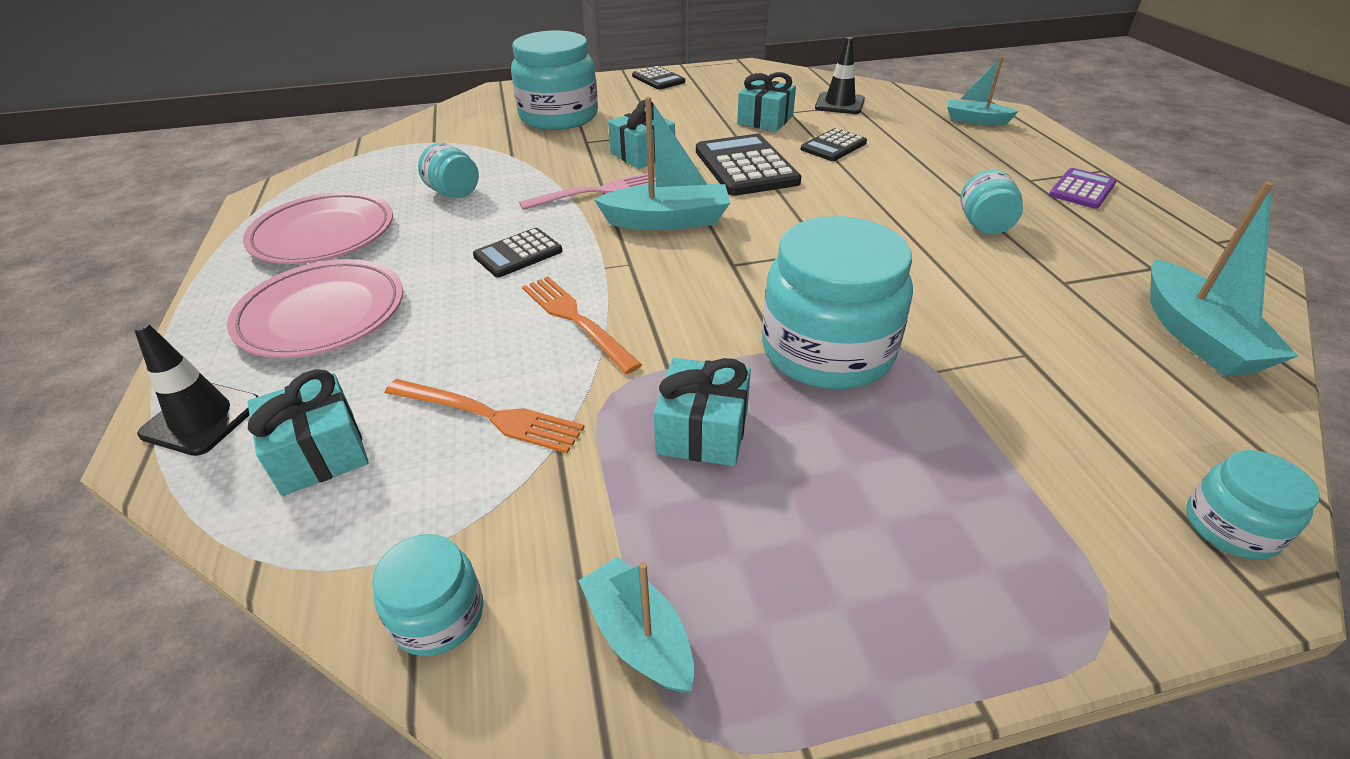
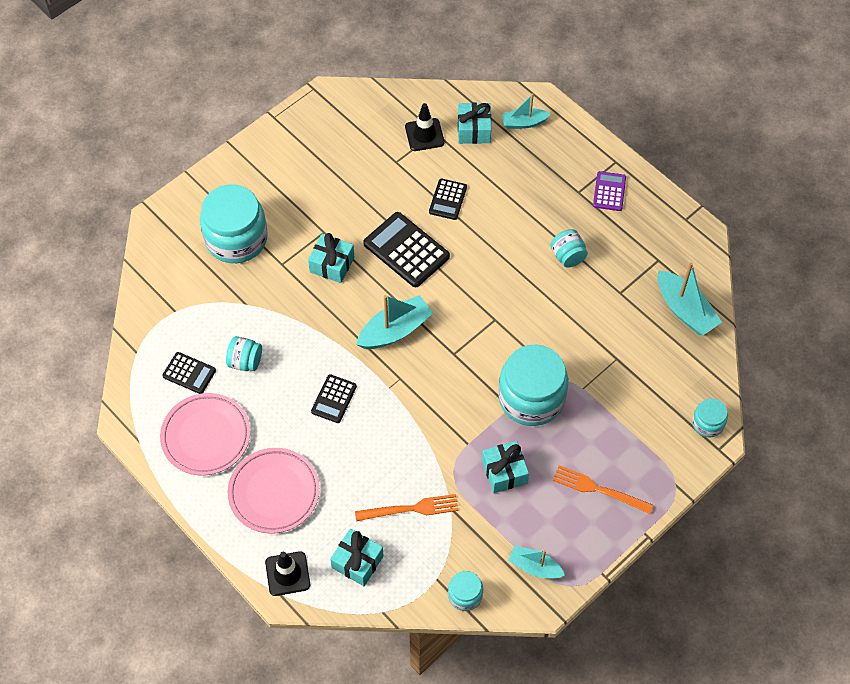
camera: 30 degrees left, 20 degrees up
(576, 320) = (404, 434): orange fork -> orange fork (598, 489)
(597, 192) = (333, 320): pink fork -> none
(658, 79) = (269, 148): black calculator -> black calculator (189, 373)
(765, 120) = (385, 181): turquoise gift -> turquoise gift (474, 130)

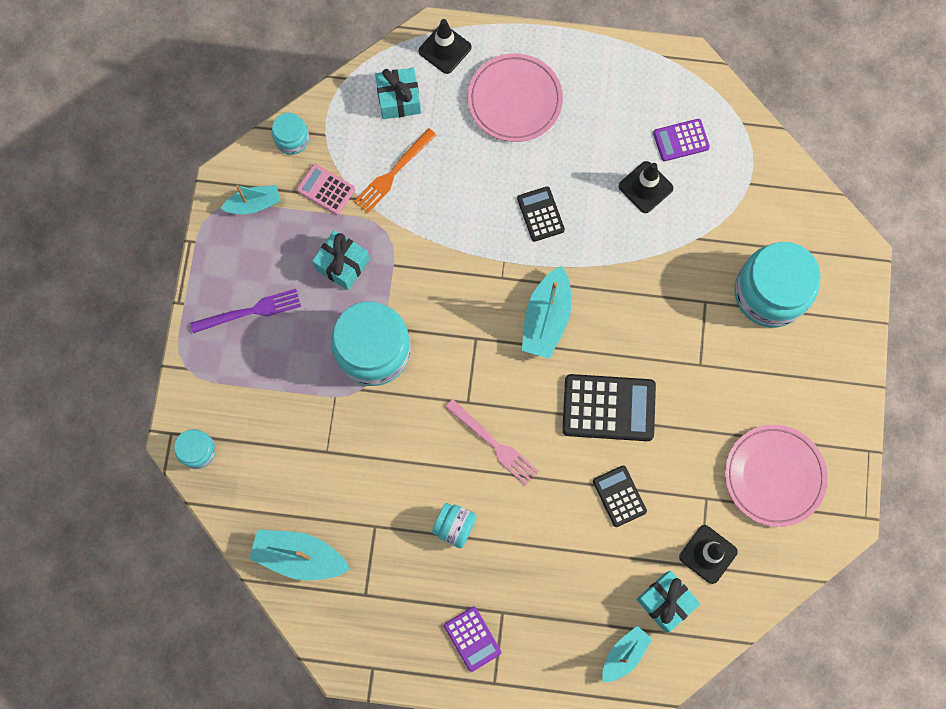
camera: 140 degrees right, 15 degrees up
(189, 373) = (681, 140): black calculator -> purple calculator
(206, 436) = (613, 101): pink plate -> pink plate (774, 476)
(245, 361) = (645, 187): turquoise jar -> black traffic cone
(332, 264) = (661, 337): turquoise gift -> none
(471, 535) = (326, 189): none -> pink calculator
(500, 283) = (494, 444): none -> pink fork
(598, 489) = (250, 311): orange fork -> purple fork

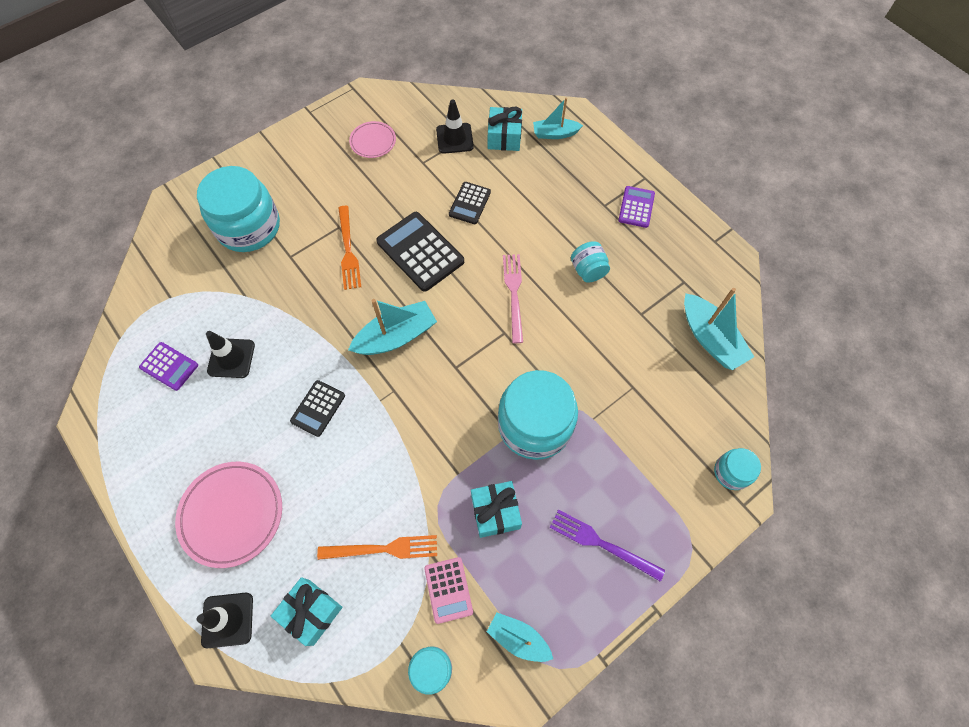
camera: 135 degrees left, 10 degrees down
(666, 352) = (348, 250): none -> orange fork
(774, 476) = (373, 142): pink plate -> pink plate, size x0.58

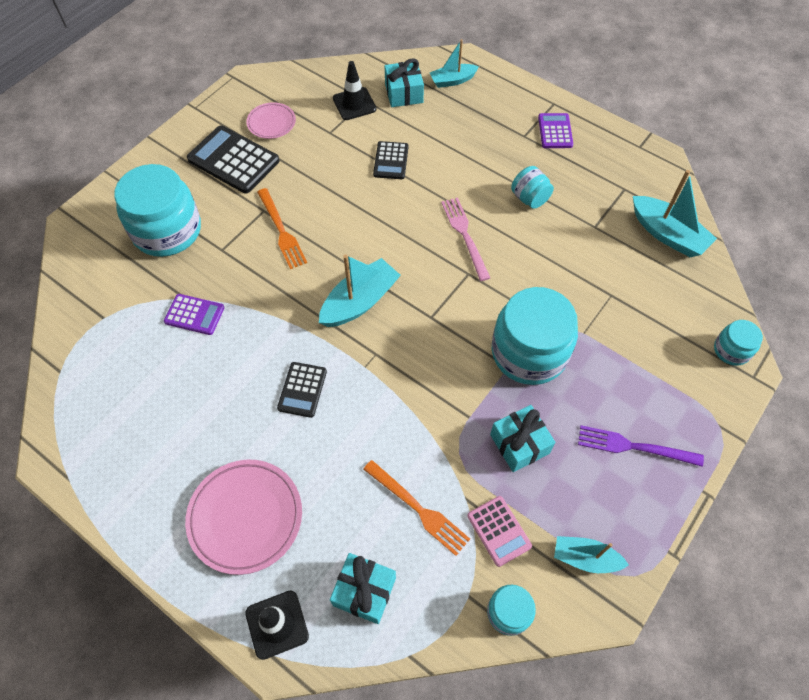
camera: 15 degrees left, 5 degrees down
(169, 366) = (125, 386): purple calculator -> purple calculator (194, 315)
(231, 358) = (192, 362): black traffic cone -> none
(383, 549) = (418, 509): orange fork -> orange fork turned 60 degrees clockwise
(420, 252) = (356, 216): black calculator -> black calculator (233, 160)

